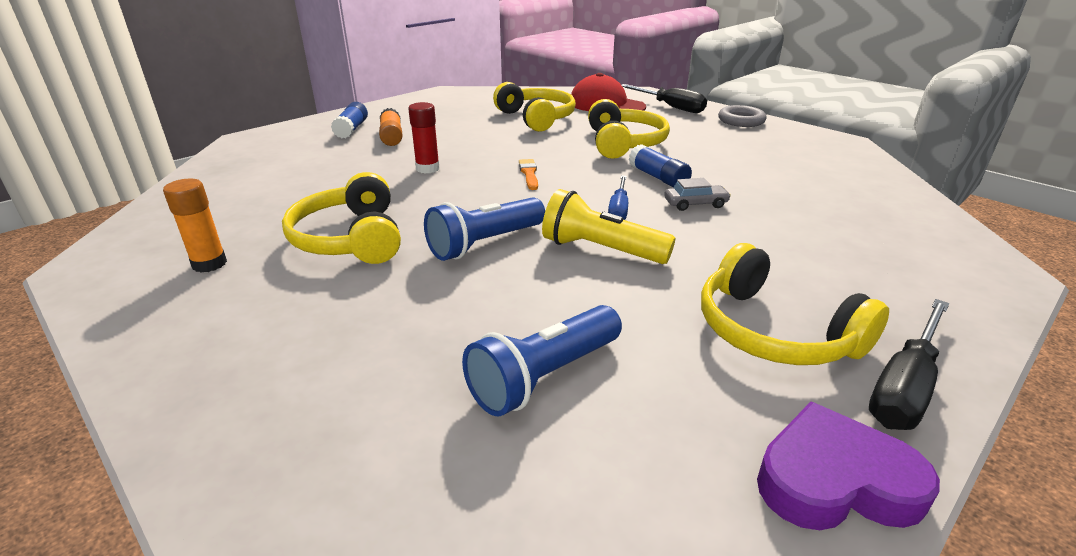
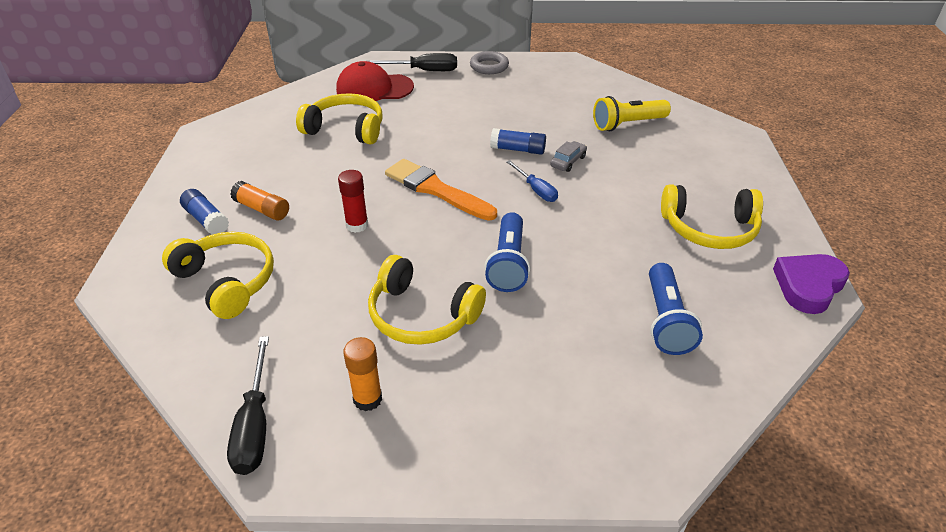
camera: 45 degrees left, 10 degrees up
(529, 173) = (436, 190): orange brush -> orange brush, size x2.13
(601, 250) = (573, 227): yellow flashlight -> yellow flashlight (627, 124)
(624, 143) = (450, 126): yellow headphones -> yellow headphones (227, 281)
(904, 386) = (779, 226): black screwdriver -> black screwdriver (255, 425)

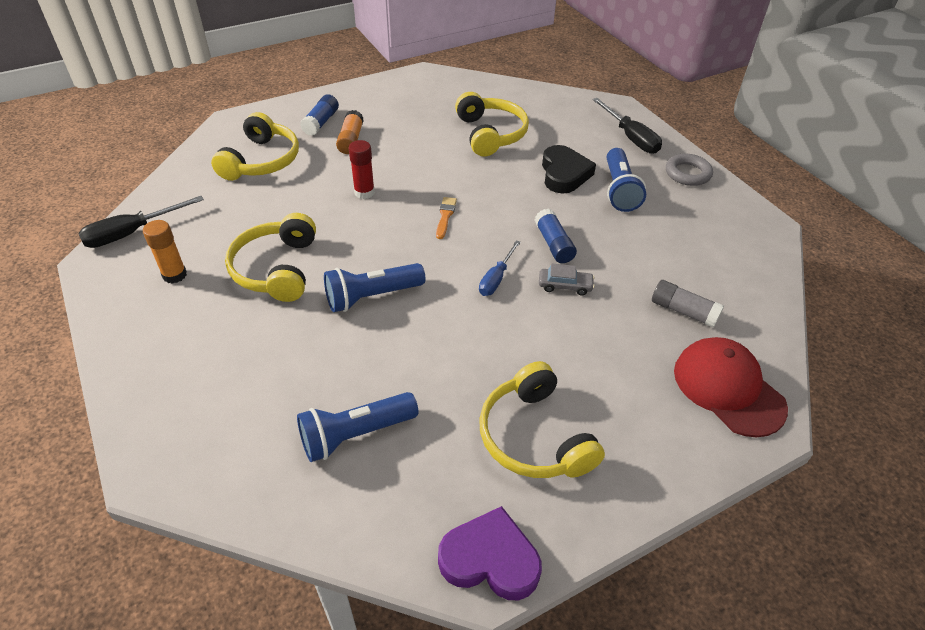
camera: 60 degrees right, 5 degrees up
(374, 88) = (568, 123): red cap -> red cap (728, 388)
(436, 190) = (445, 216): orange brush -> orange brush, size x0.47
(438, 114) = (564, 174): none -> black heart
(481, 99) = (619, 190): none -> blue flashlight
(627, 124) = (683, 311): yellow flashlight -> grey glue stick

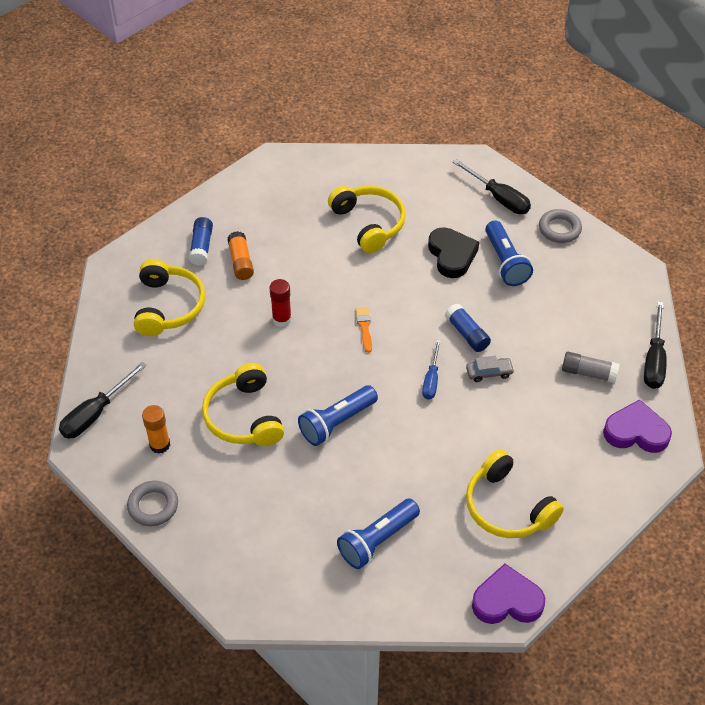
camera: 15 degrees left, 5 degrees up
(128, 332) = (153, 506): none -> grey ring
(728, 388) = (636, 432): red cap -> purple heart
(768, 315) = (654, 360): none -> black screwdriver

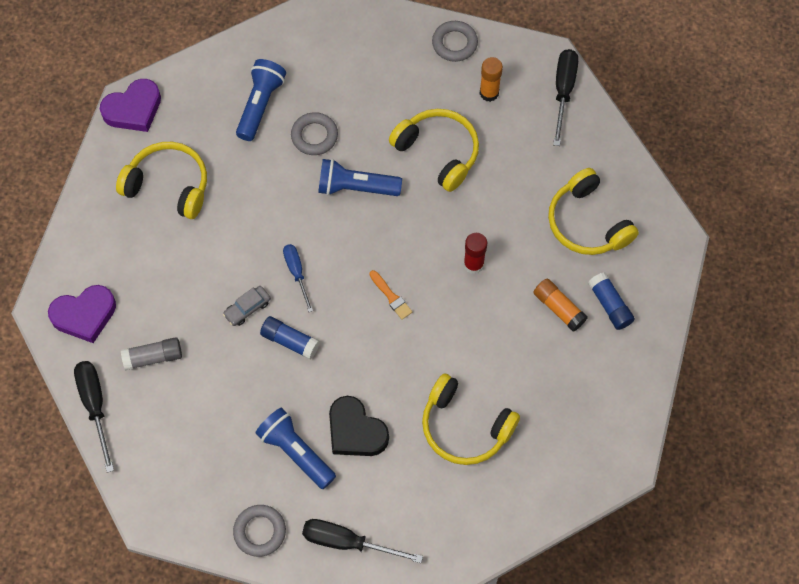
camera: 150 degrees right, 15 degrees up
(336, 422) = (355, 187): blue flashlight -> blue flashlight turned 105 degrees counterclockwise
(344, 485) = (314, 136): none -> grey ring

